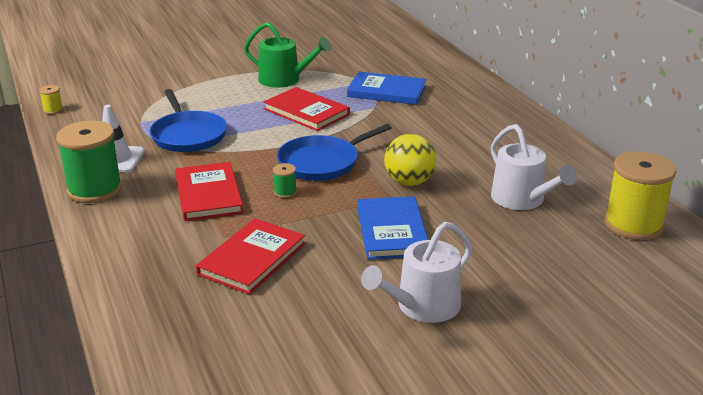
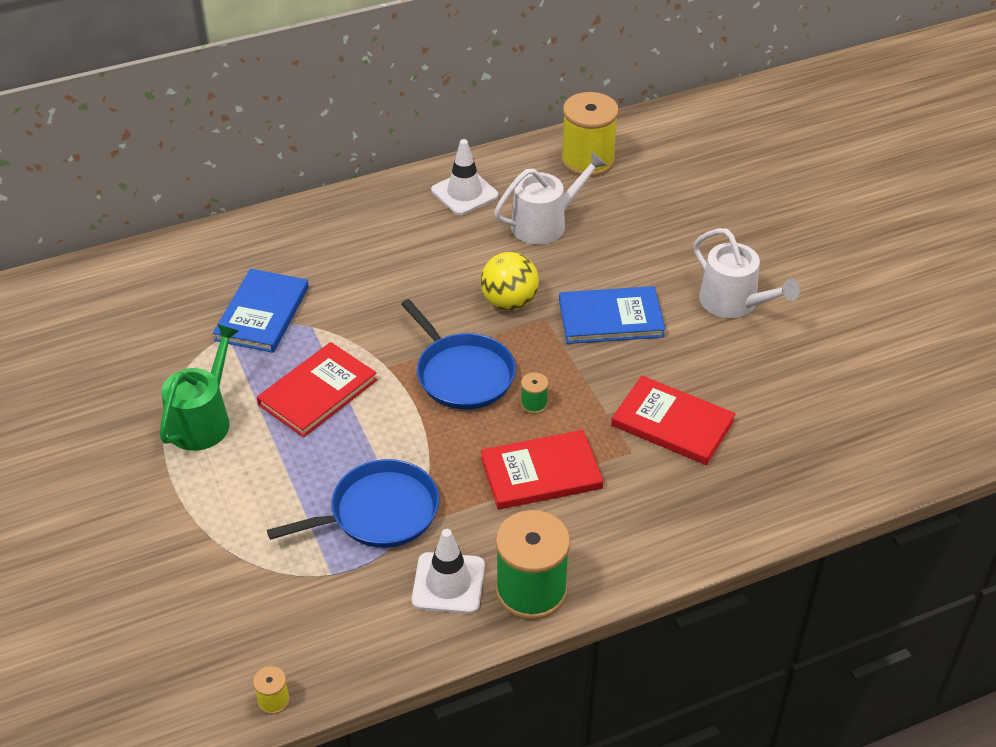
camera: 90 degrees left, 15 degrees up
(553, 161) = (464, 193): none -> white traffic cone

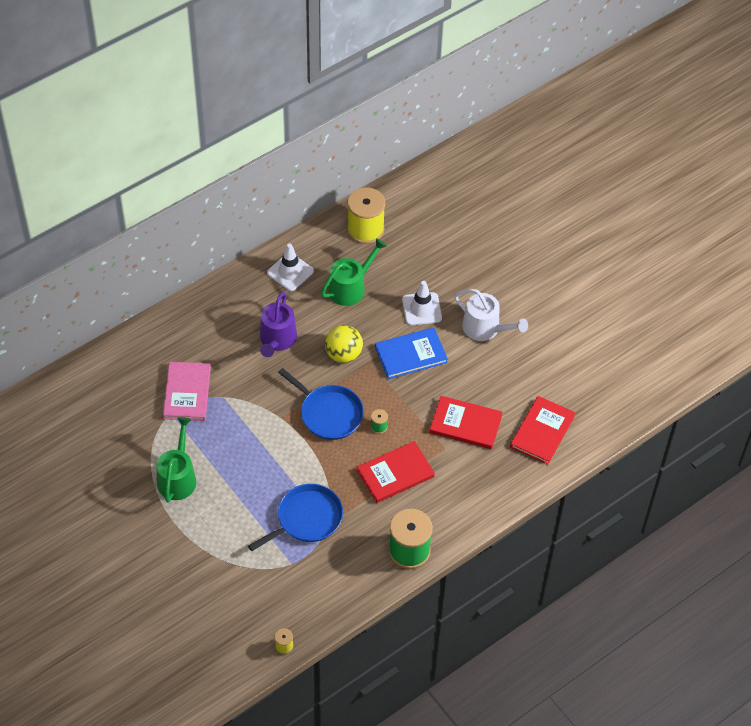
camera: 15 degrees left, 10 degrees up
(262, 314) = (187, 393): blue book -> pink book
(317, 392) = (242, 444): red book -> red book (542, 431)
(417, 269) = (277, 340): none -> purple watering can
(448, 583) = (361, 556): white traffic cone -> white traffic cone (421, 309)
(545, 223) = (350, 288): white watering can -> green watering can

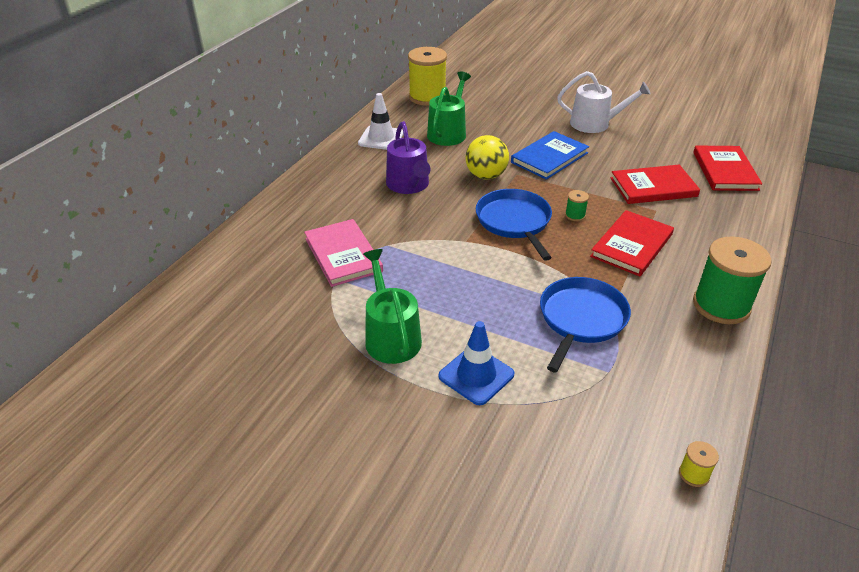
camera: 25 degrees left, 15 degrees down
(210, 529) = (476, 375): none -> blue traffic cone
(329, 413) = (514, 222): blue pan -> blue pan turned 120 degrees counterclockwise
(421, 309) = (527, 128): white traffic cone -> none

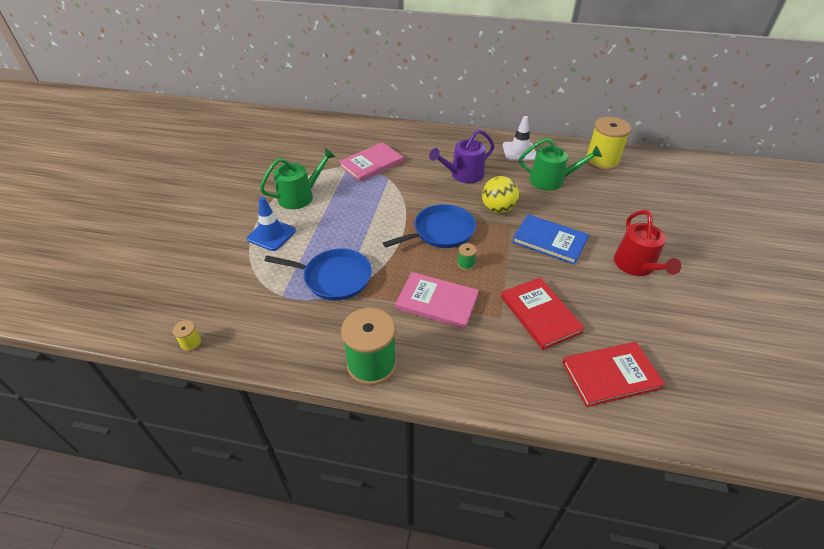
camera: 75 degrees right, 5 degrees up
(595, 124) = (636, 266): white watering can -> red watering can
(631, 245) = (437, 302): red book -> pink book

